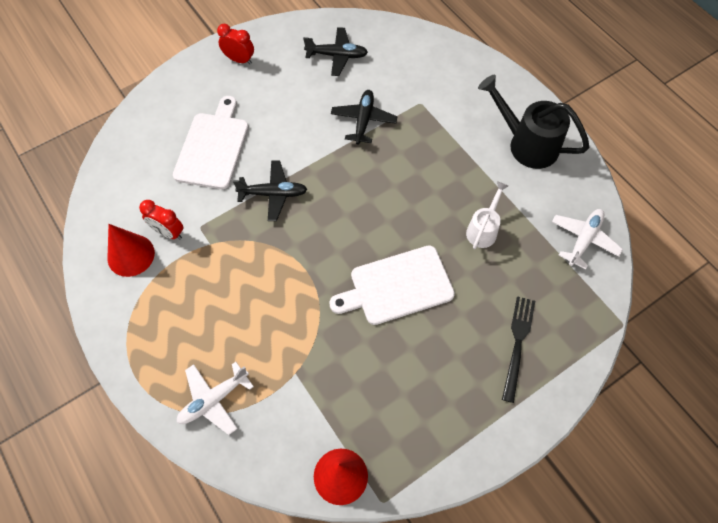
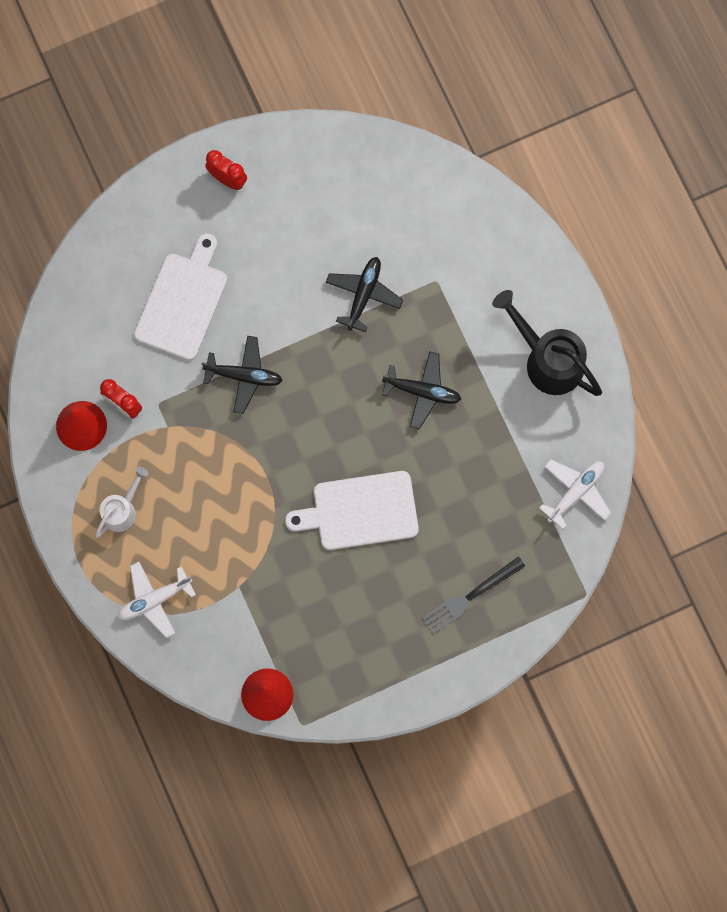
camera: 10 degrees right, 15 degrees up
(337, 55) = (348, 193): black plane -> black plane (422, 391)
(483, 230) = (468, 461): white watering can -> white watering can (122, 510)
(517, 344) = (470, 596): black fork -> black fork turned 150 degrees counterclockwise

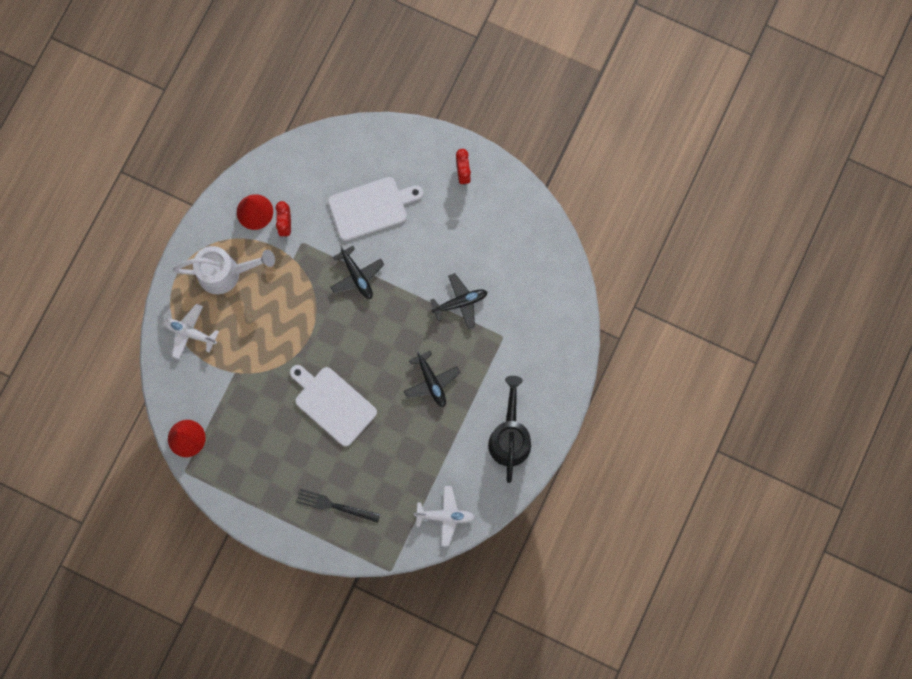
camera: 50 degrees right, 0 degrees up
(122, 510) = (225, 273): white watering can -> white watering can, size x1.71

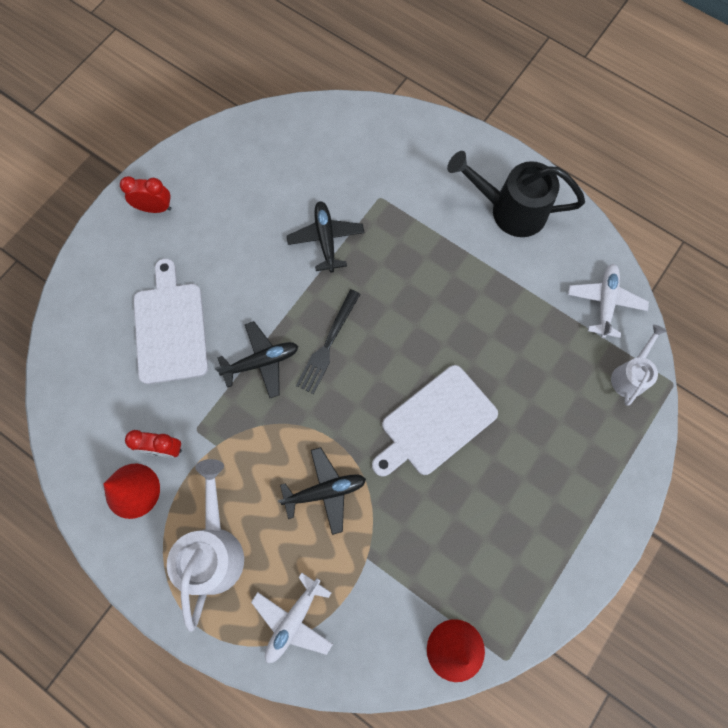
camera: 80 degrees left, 5 degrees down
(335, 506) = (578, 442): black fork -> black fork (328, 344)
(391, 539) = (630, 375): none -> white watering can
(431, 382) = (424, 290): black plane -> black plane (325, 491)

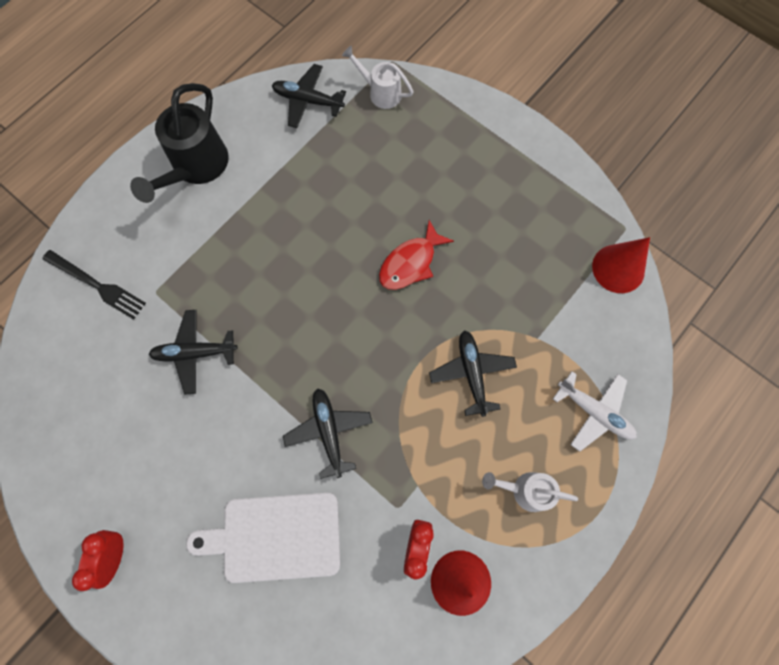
camera: 85 degrees left, 0 degrees up
(214, 549) = (525, 490): white watering can -> white watering can, size x0.59
(328, 344) = (317, 359): black fork -> black fork (96, 285)
(435, 422) = (410, 263): white cutting board -> red fish
(604, 302) = (308, 101): white plane -> black plane

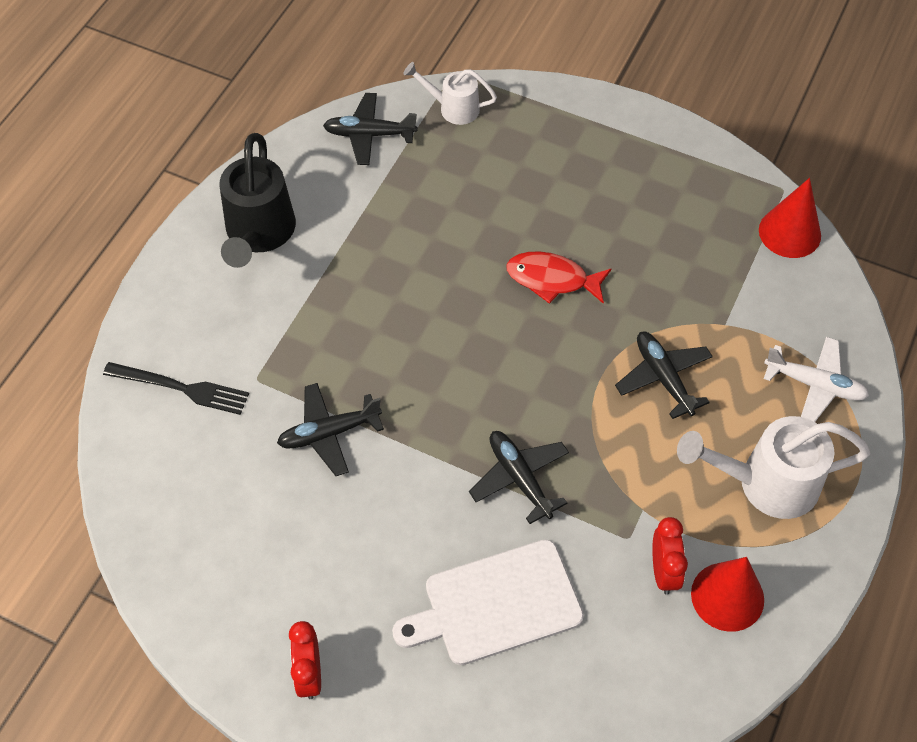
camera: 15 degrees left, 15 degrees down
(410, 263) = (552, 279): red fish -> red fish turned 75 degrees clockwise
(525, 490) = (767, 483): white watering can -> white watering can, size x1.71

